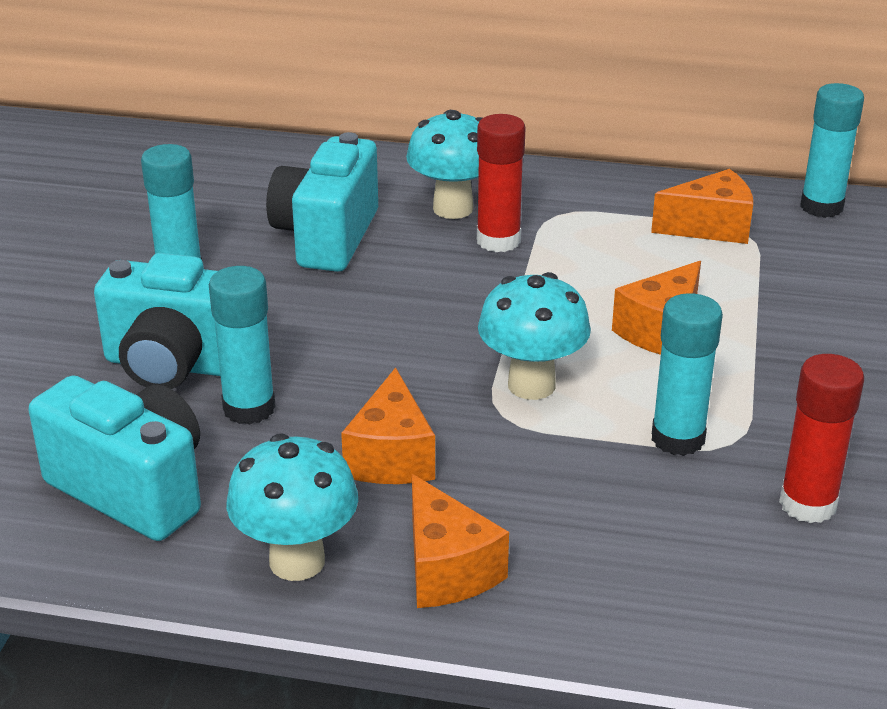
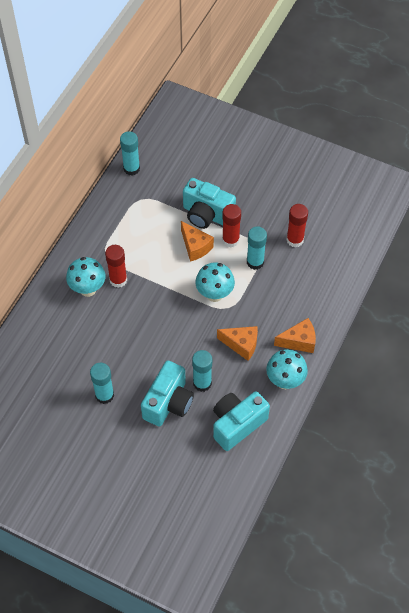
camera: 75 degrees left, 25 degrees up
(326, 237) = (94, 338): turquoise camera -> turquoise camera (206, 215)
(710, 227) = (133, 208): orange cheese -> none
(722, 384) = (230, 240): none -> red glue stick

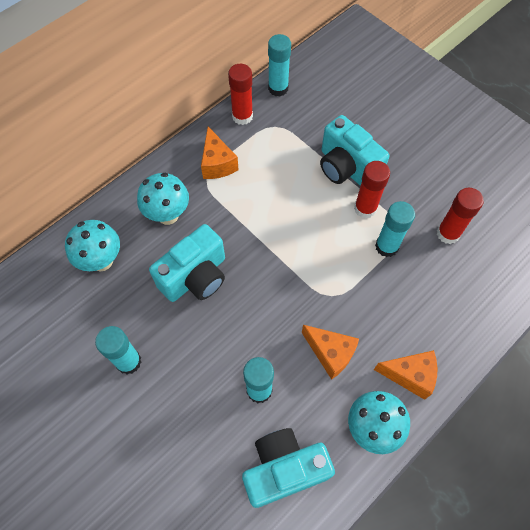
camera: 20 degrees right, 5 degrees up
(118, 280) = (208, 215): red glue stick -> red glue stick (242, 116)
(168, 403) = (205, 402): turquoise camera -> turquoise camera (195, 277)
(195, 247) = (318, 203): orange cheese -> orange cheese (217, 163)
(214, 294) = (320, 272): turquoise mushroom -> turquoise mushroom (102, 261)

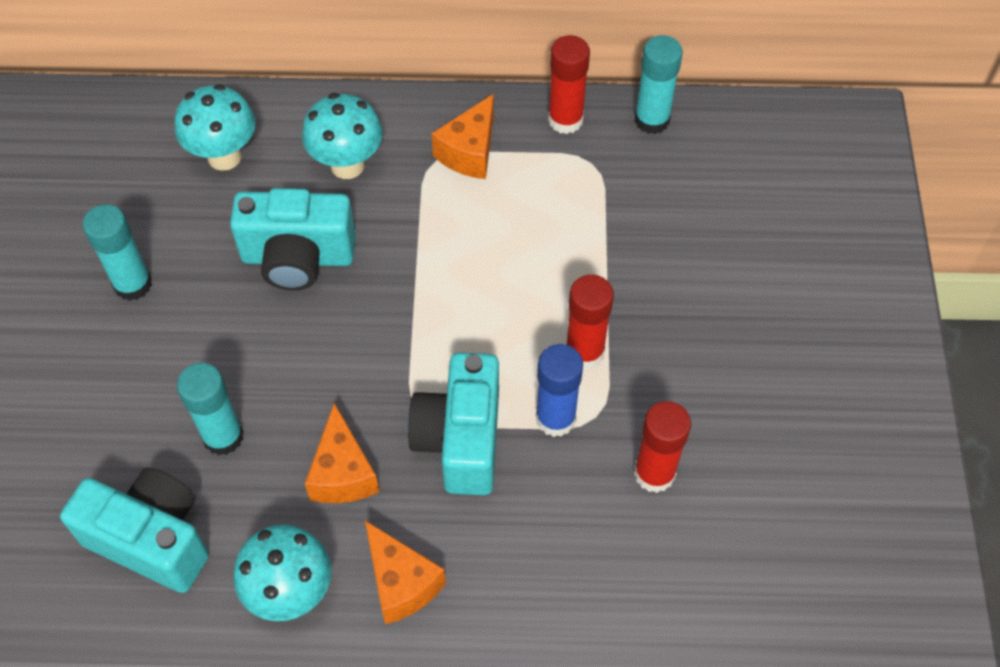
camera: 45 degrees right, 5 degrees down
(346, 168) = (621, 285): turquoise camera -> turquoise camera (460, 440)
(386, 246) = (555, 418): turquoise glue stick -> blue glue stick

